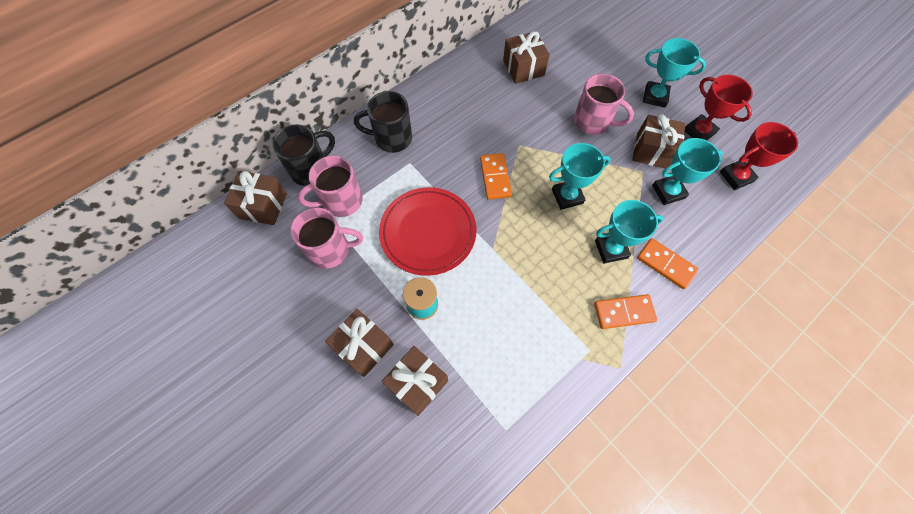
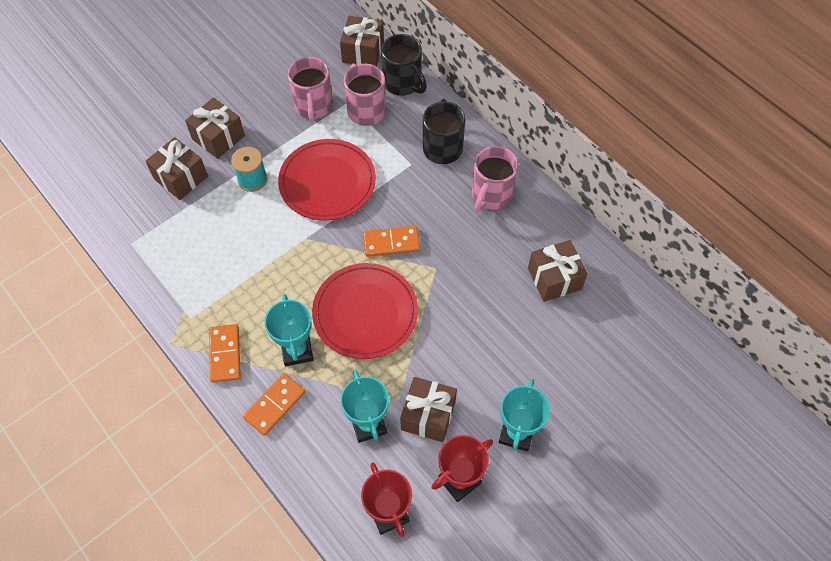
camera: 90 degrees right, 5 degrees down
(567, 196) = (365, 313): turquoise trophy -> red plate
(593, 122) = (471, 351): pink mug -> pink mug (491, 195)

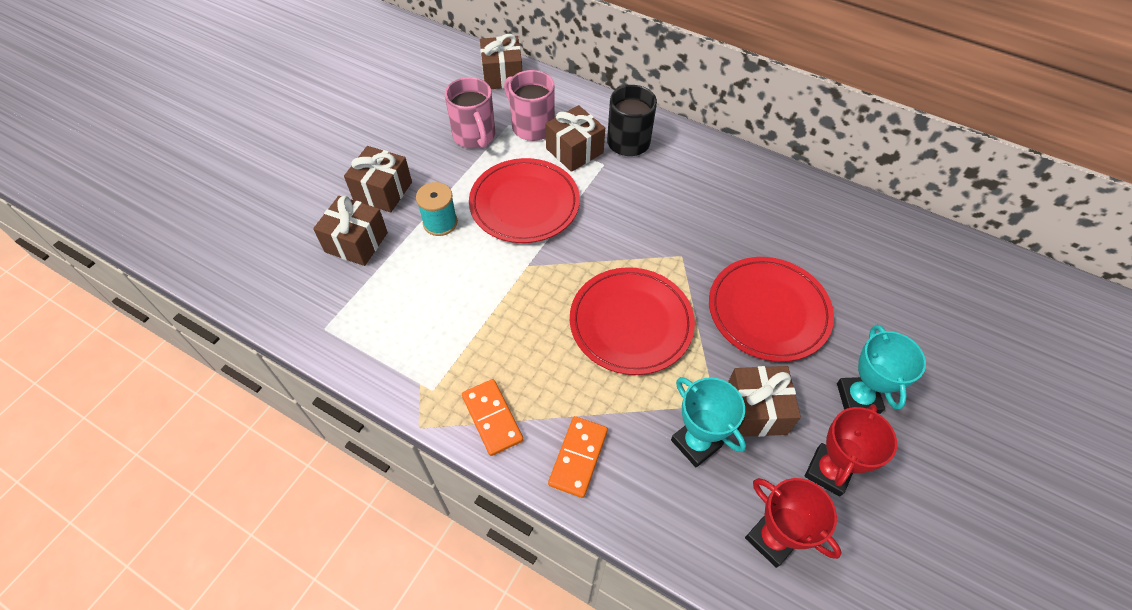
camera: 20 degrees left, 5 degrees down
(297, 350) = (575, 387): turquoise trophy -> none
(391, 243) = (622, 244): orange domino -> none
(403, 83) = (558, 94): black mug -> none
(483, 338) = (768, 311): none -> red plate
(491, 195) = (699, 171): pink mug -> none
(554, 278) = (805, 231): brown gift -> brown gift (574, 151)

